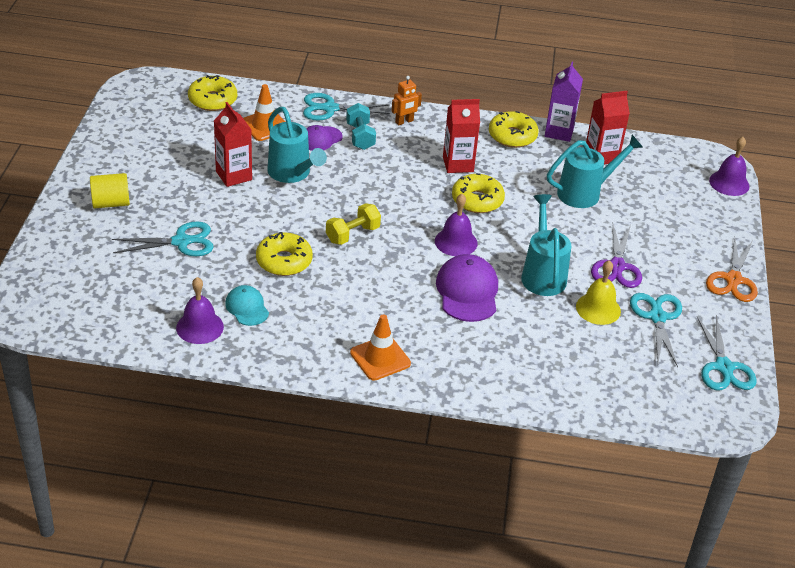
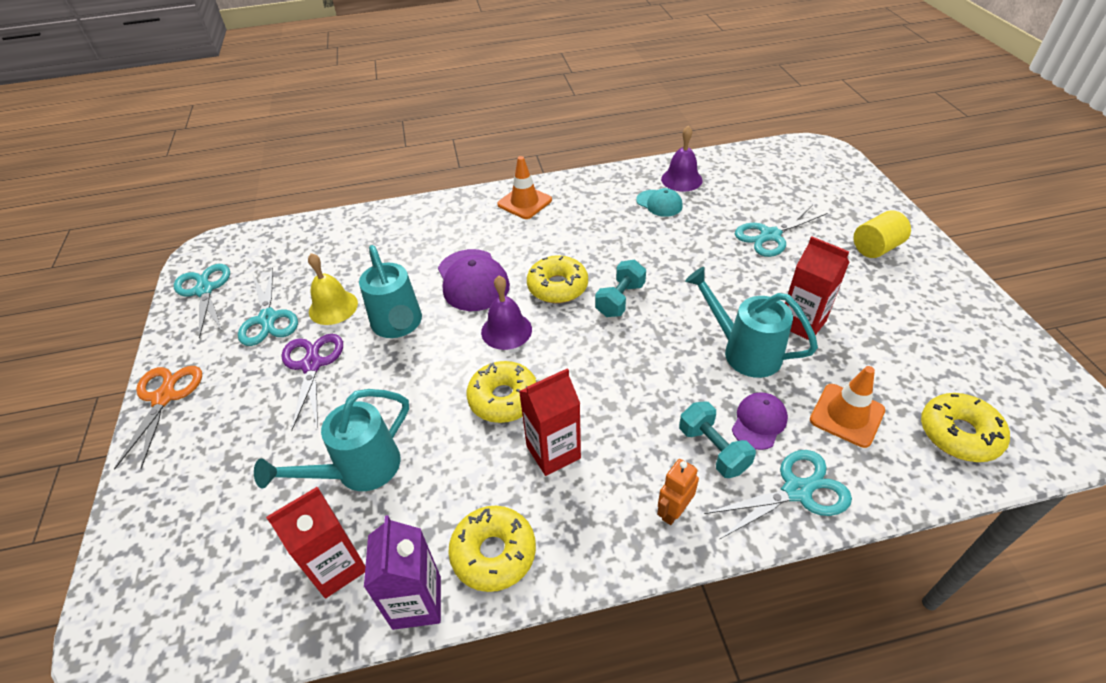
camera: 165 degrees right, 5 degrees up
(284, 261) = (663, 250): yellow donut -> yellow donut (557, 287)
(352, 234) = (620, 300): yellow dumbbell -> turquoise dumbbell
(729, 183) = (114, 592): purple bell -> none

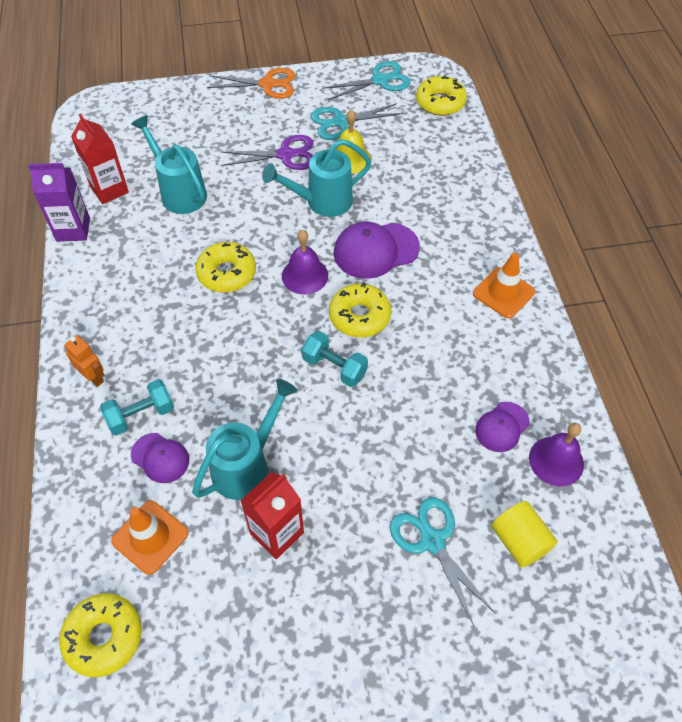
camera: 90 degrees right, 10 degrees up
(493, 553) = (94, 267): yellow donut -> yellow donut (440, 103)
(553, 452) = (166, 304): red carton -> none
(659, 203) = (502, 427): turquoise cap -> purple cap
(797, 491) = (86, 469): turquoise scissors -> none
(876, 248) = (400, 669): yellow cylinder -> yellow cylinder (519, 541)

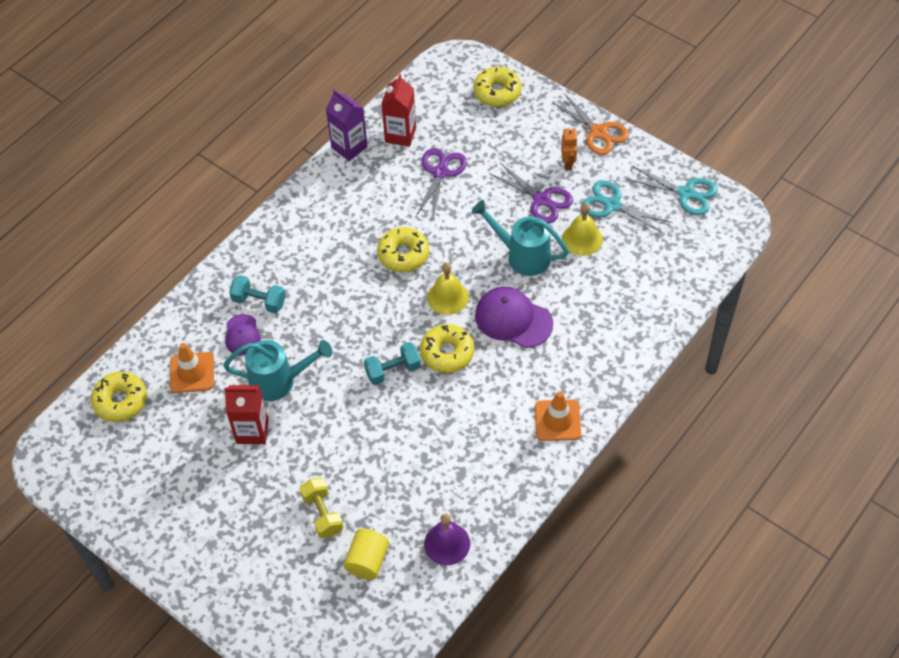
camera: 50 degrees right, 0 degrees up
(93, 377) = (259, 256): orange robot -> orange robot (568, 163)
(180, 192) = (440, 172): turquoise watering can -> purple scissors
(305, 275) = (447, 297): purple bell -> yellow bell
(334, 367) = (393, 370): turquoise dumbbell -> turquoise dumbbell turned 75 degrees clockwise
(432, 541) = (322, 514): turquoise scissors -> yellow dumbbell
(440, 103) = (707, 248): yellow donut -> yellow donut (497, 92)
(502, 427) = (442, 495): purple cap -> none

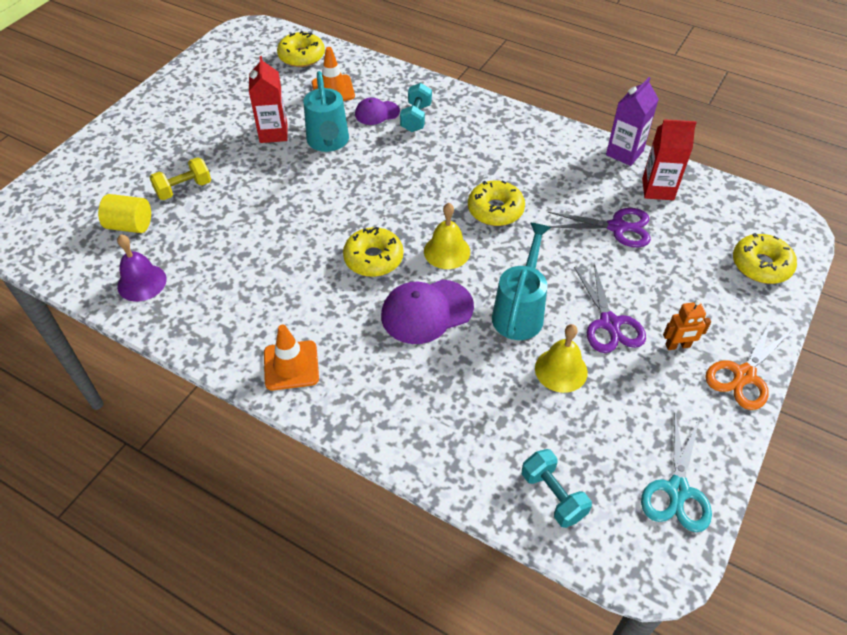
camera: 80 degrees right, 5 degrees down
(393, 370) = (347, 218): turquoise dumbbell -> turquoise dumbbell (553, 495)
(513, 319) = (426, 311): purple cap -> purple cap turned 135 degrees counterclockwise
(541, 199) = (609, 323): purple scissors -> purple scissors turned 45 degrees counterclockwise
(612, 205) = (625, 399): turquoise scissors -> none

